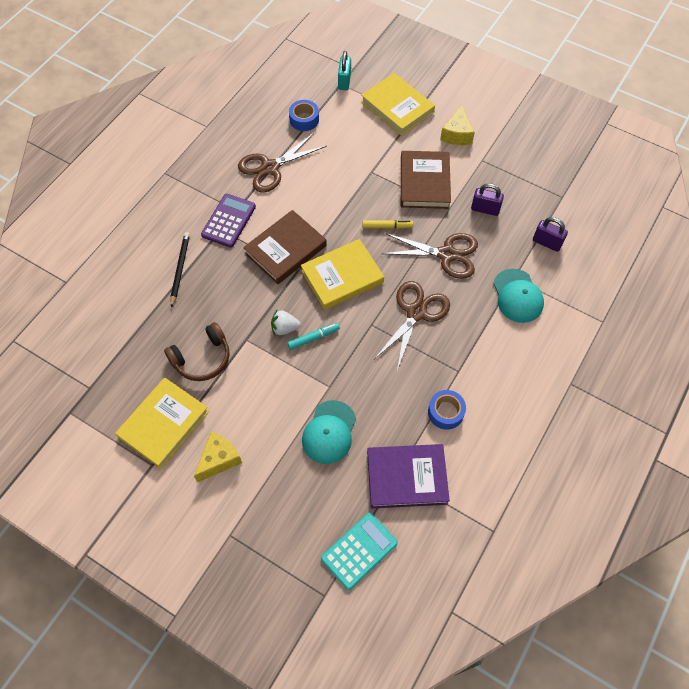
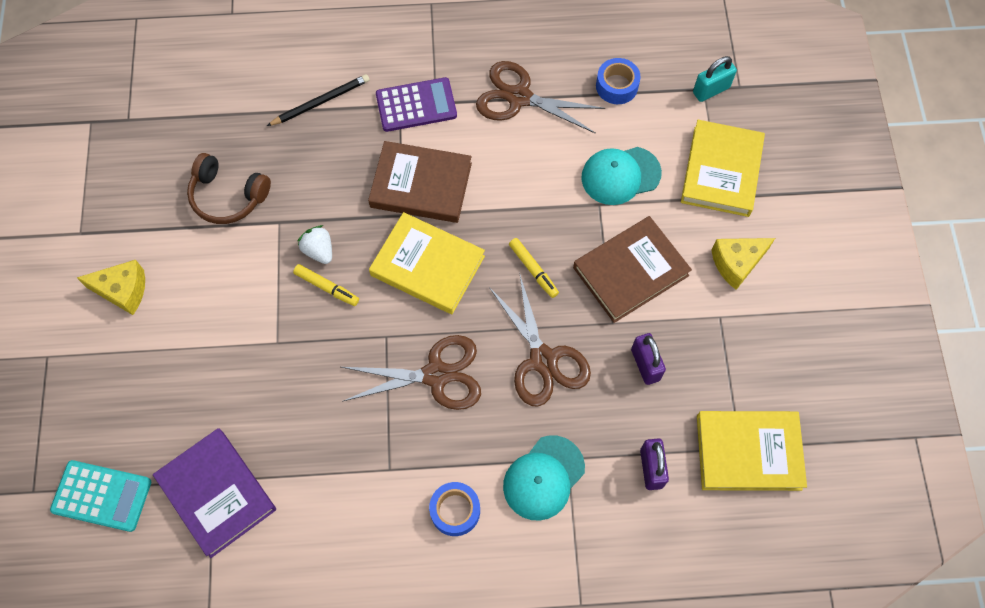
camera: 55 degrees right, 5 degrees up
(164, 424) = (130, 213): yellow book -> yellow book (748, 452)
(313, 338) = (327, 287): turquoise marker -> yellow marker
(329, 432) = (221, 378): turquoise cap -> turquoise cap (620, 175)
(445, 412) = (325, 487): blue tape -> blue tape (455, 511)

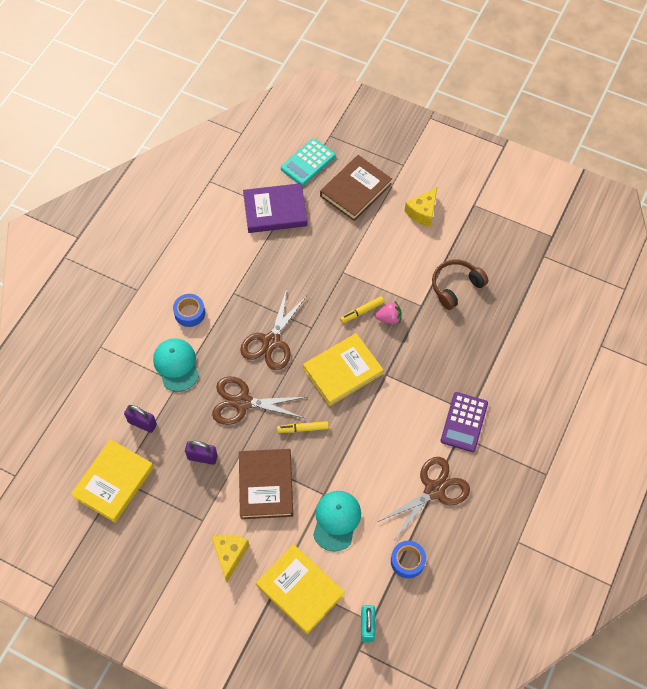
camera: 120 degrees right, 5 degrees down
(319, 250) = (389, 318): white strawberry -> pink strawberry
(321, 102) = (498, 367): black pencil -> none
(421, 185) = (401, 395): brown book -> brown book (355, 190)

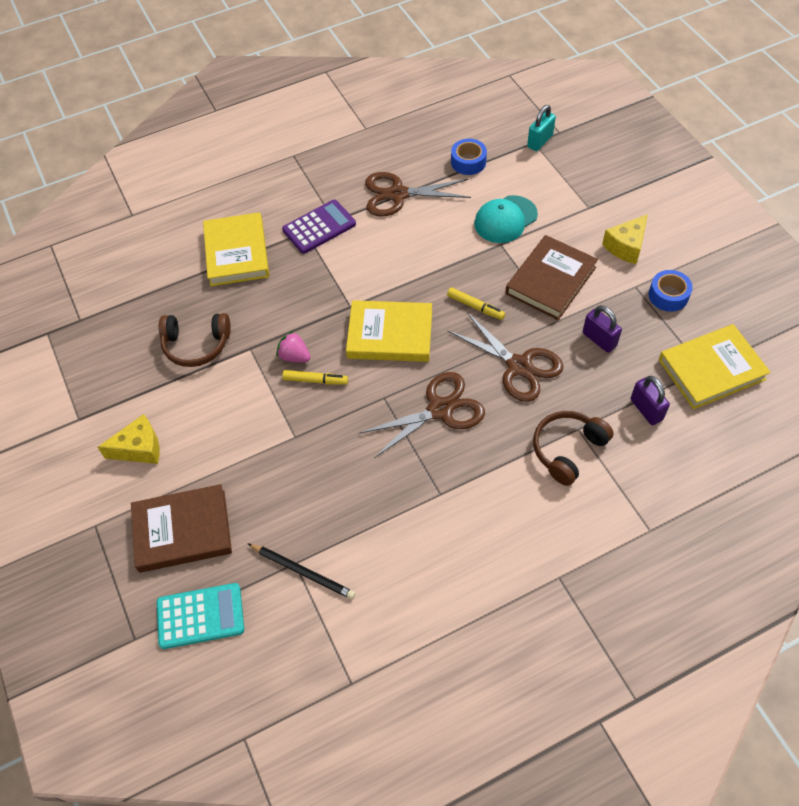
camera: 140 degrees left, 5 degrees down
(176, 365) = (567, 450): turquoise cap -> brown headphones
(189, 313) = (511, 502): blue tape -> blue tape (668, 295)
(275, 211) = (303, 572): purple book -> black pencil
(300, 590) = (578, 190): yellow book -> yellow book (237, 253)

